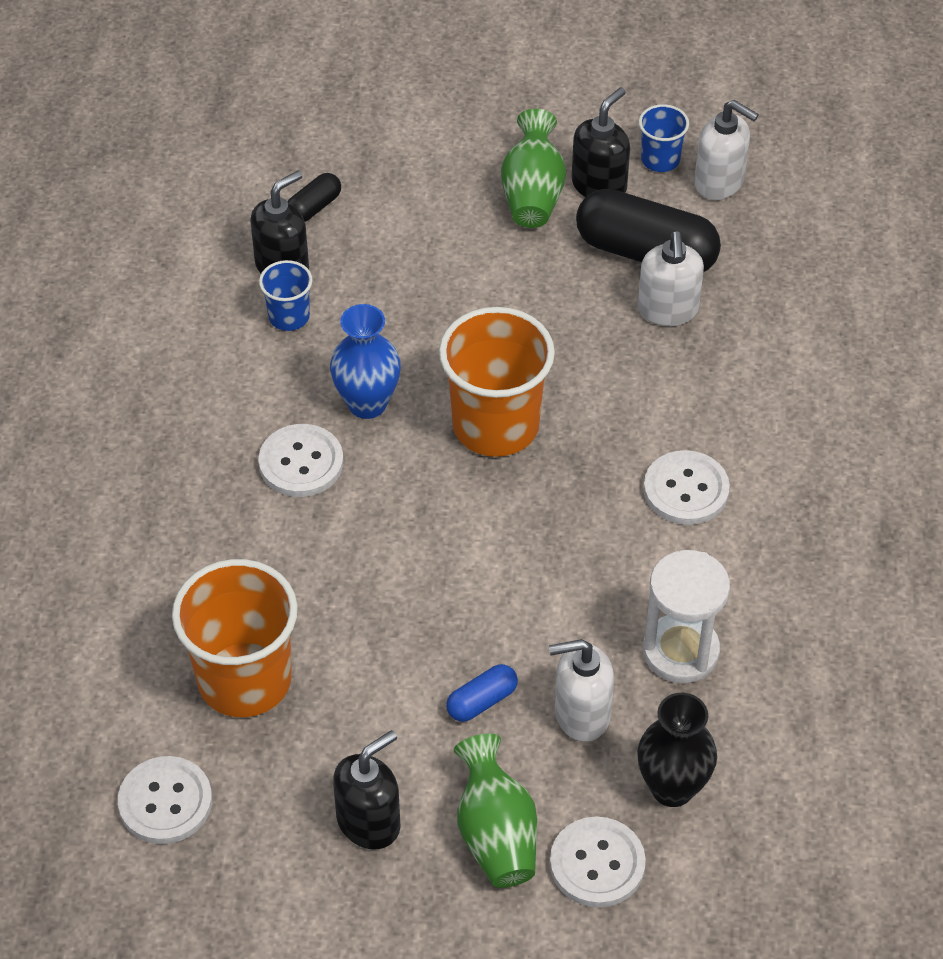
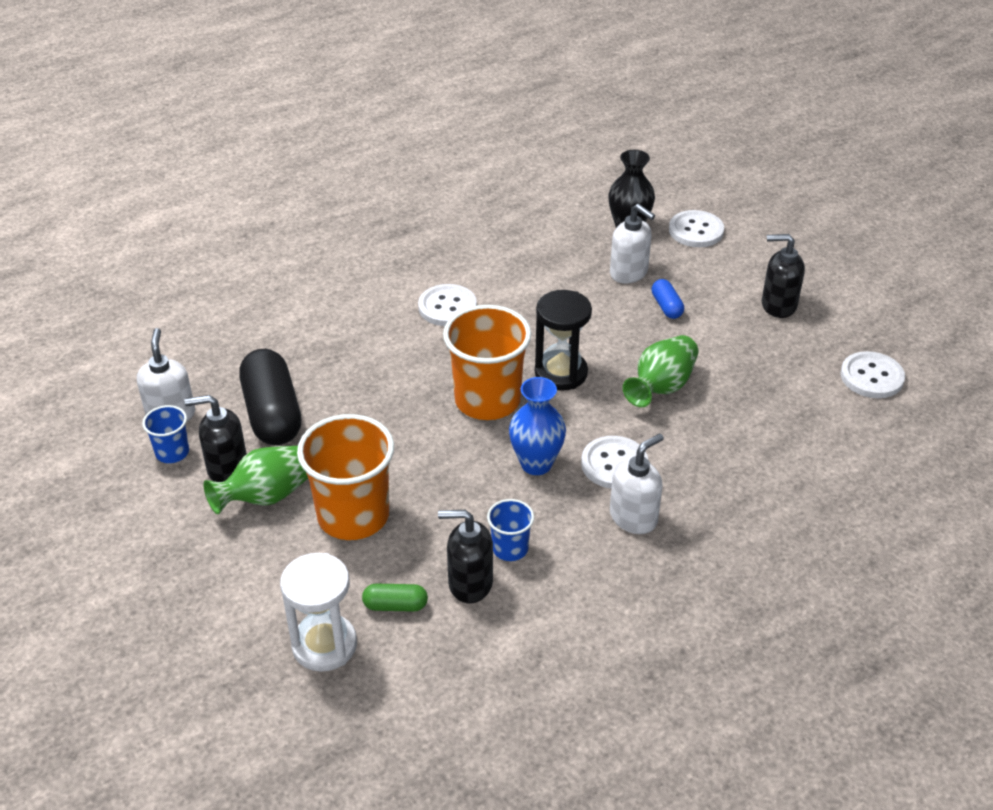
camera: 130 degrees left, 10 degrees down
(244, 680) = (772, 394): orange cup -> orange cup (353, 516)
(313, 207) = (395, 605): black capsule -> green capsule
(473, 515) = (561, 373): none -> black hourglass
(482, 701) = (666, 307): blue capsule -> blue capsule turned 60 degrees clockwise
(496, 834) = (725, 265): green vase -> green vase (661, 387)
(668, 310) = (315, 379): white soap dispenser -> white soap dispenser (633, 517)
(680, 651) = (552, 261): white hourglass -> white hourglass (324, 645)

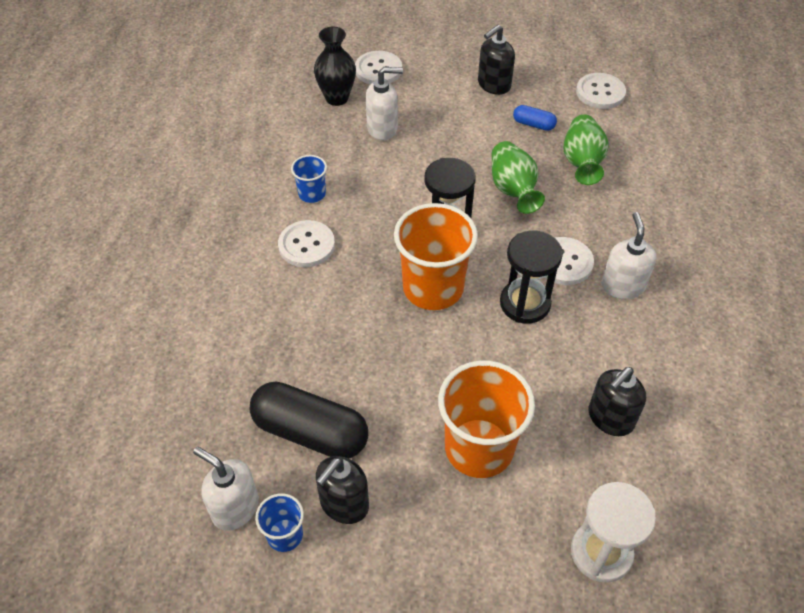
camera: 50 degrees left, 10 degrees up
(267, 496) = (404, 494): green vase -> green vase (582, 162)
(395, 605) = (596, 479): green capsule -> none
(510, 548) = (595, 372): blue cup -> blue cup (312, 194)
(536, 464) = (525, 303): blue vase -> black hourglass
(666, 307) = (437, 134): blue capsule -> blue capsule (533, 124)

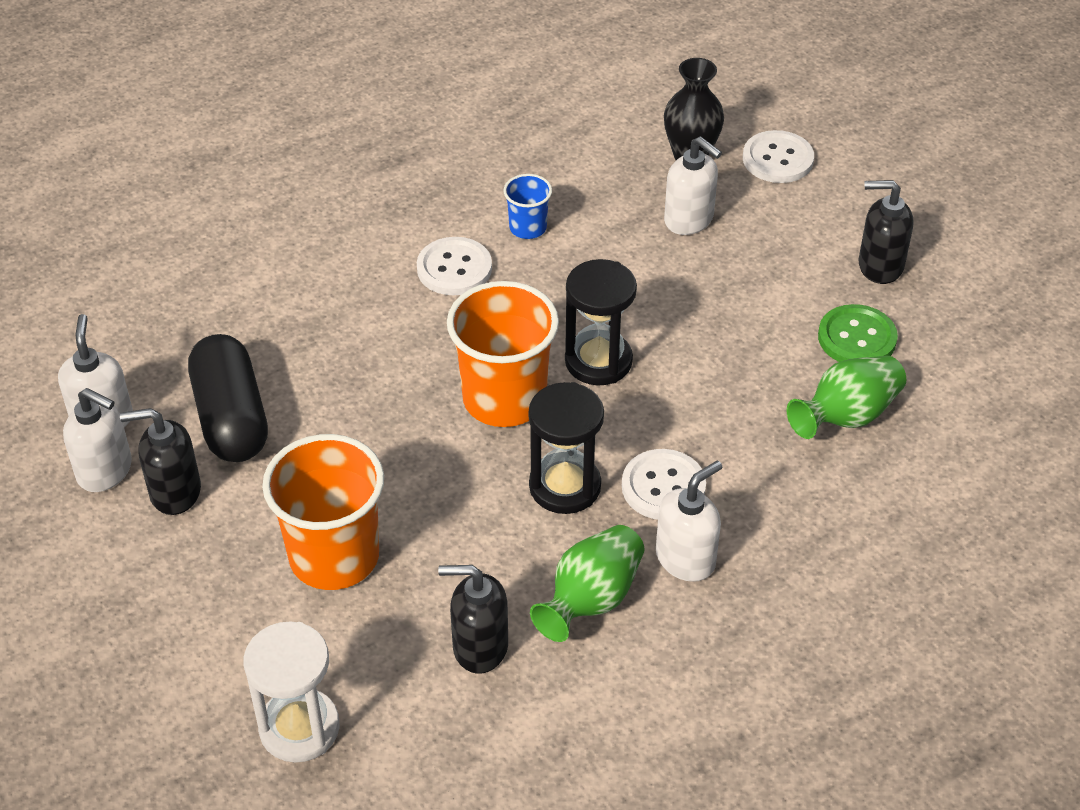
camera: 50 degrees right, 5 degrees down
(285, 535) = (105, 471): blue cup -> white soap dispenser
(513, 190) = (726, 380): green vase -> green vase (591, 599)
(533, 124) = (857, 338): blue capsule -> green button
(600, 92) = (994, 366): white button -> none

